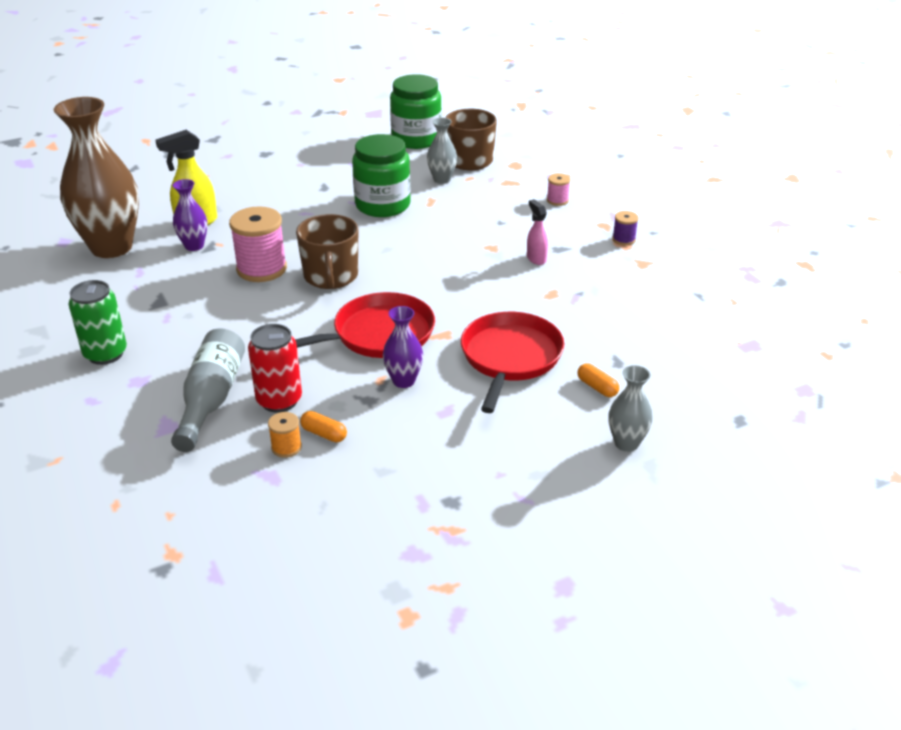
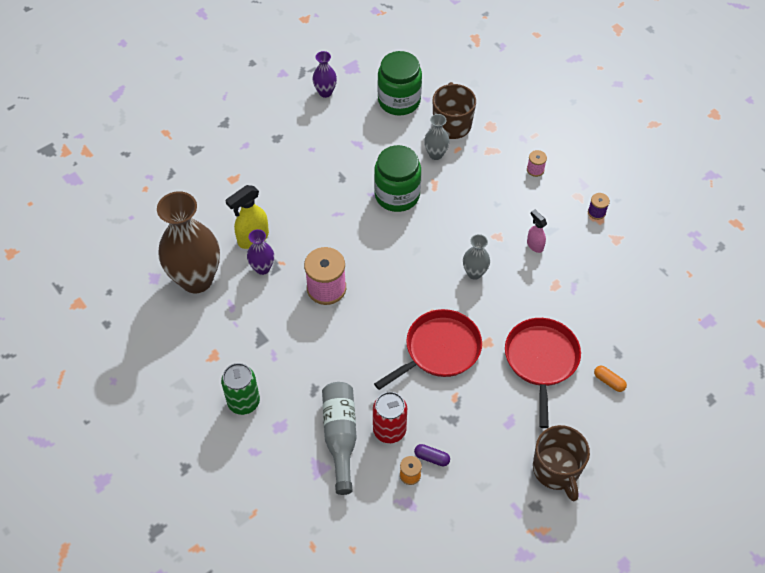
camera: 10 degrees left, 20 degrees up
(324, 434) = (431, 458): orange capsule -> purple capsule
(331, 276) = (383, 289): brown mug -> brown mug (556, 470)
(403, 381) = (471, 396): purple vase -> purple vase (325, 92)
(626, 443) = (639, 433): grey vase -> grey vase (474, 273)

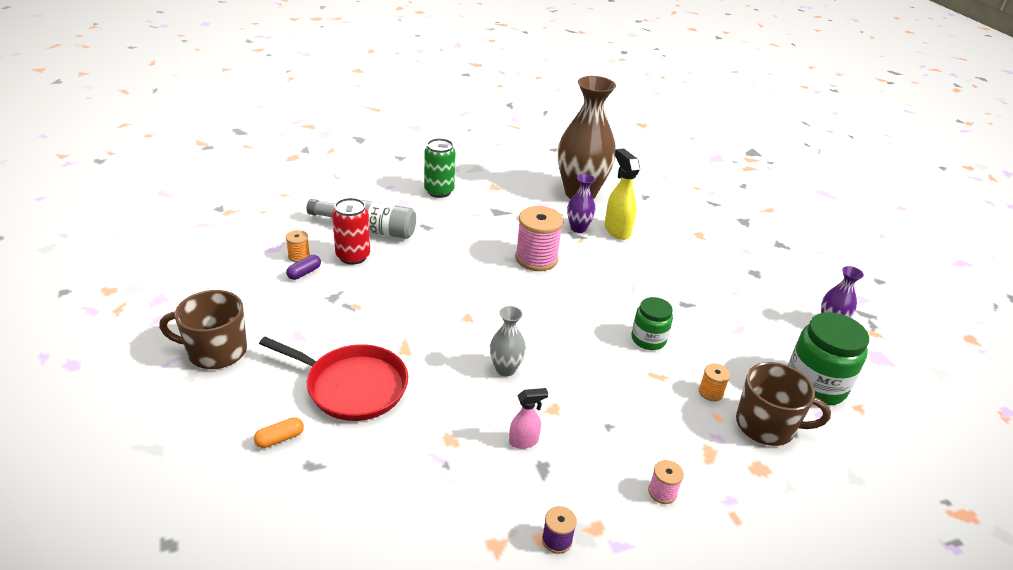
camera: 105 degrees right, 20 degrees down
(397, 195) = (648, 339): green jar -> green jar, size x0.61
(435, 154) = (710, 392): grey vase -> orange spool
(439, 350) = (418, 311): red pan -> none

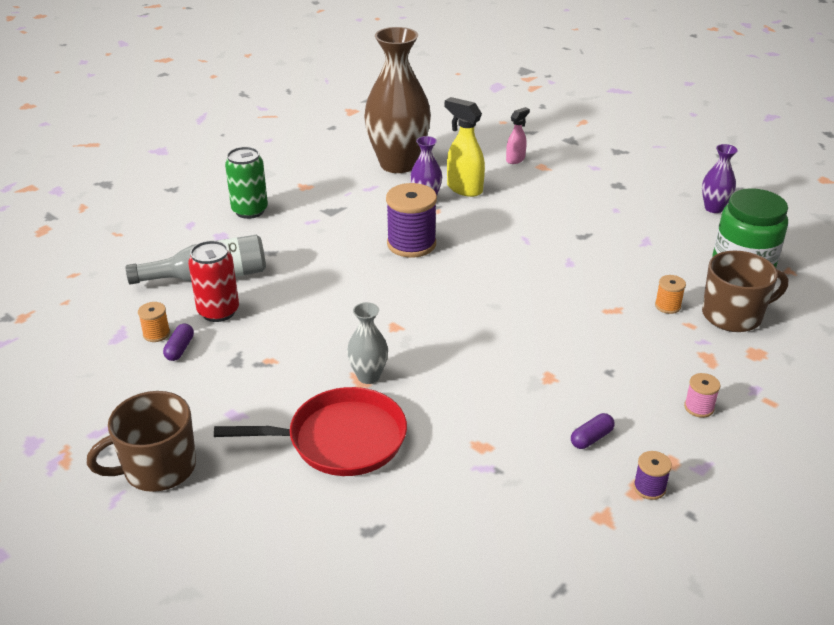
camera: 25 degrees left, 0 degrees up
(280, 438) = (314, 521): orange capsule -> none
(505, 369) = (475, 360): grey vase -> grey vase (368, 376)
(524, 441) = (549, 417): pink spray bottle -> pink spray bottle (515, 159)
(536, 259) = (411, 244): pink spool -> purple spool
(544, 474) = (591, 438): none -> purple capsule
(648, 339) = (578, 280): green jar -> none

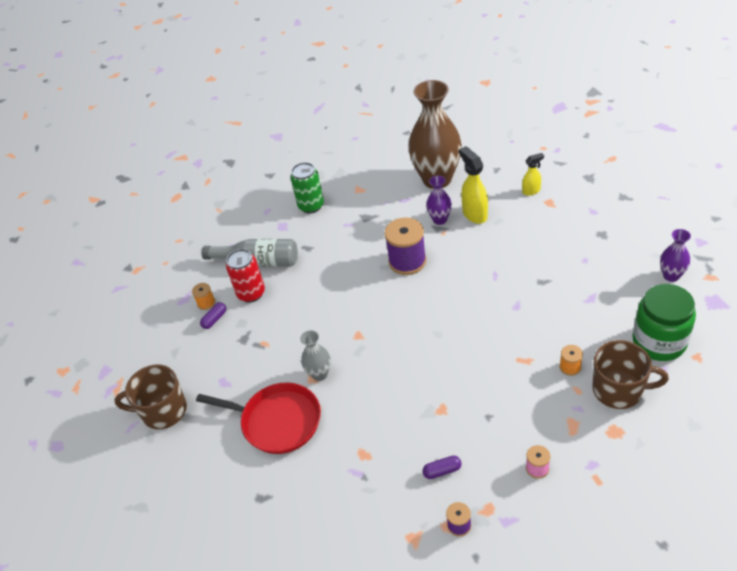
camera: 30 degrees right, 10 degrees up
(515, 159) = (531, 191): pink spray bottle -> yellow spray bottle

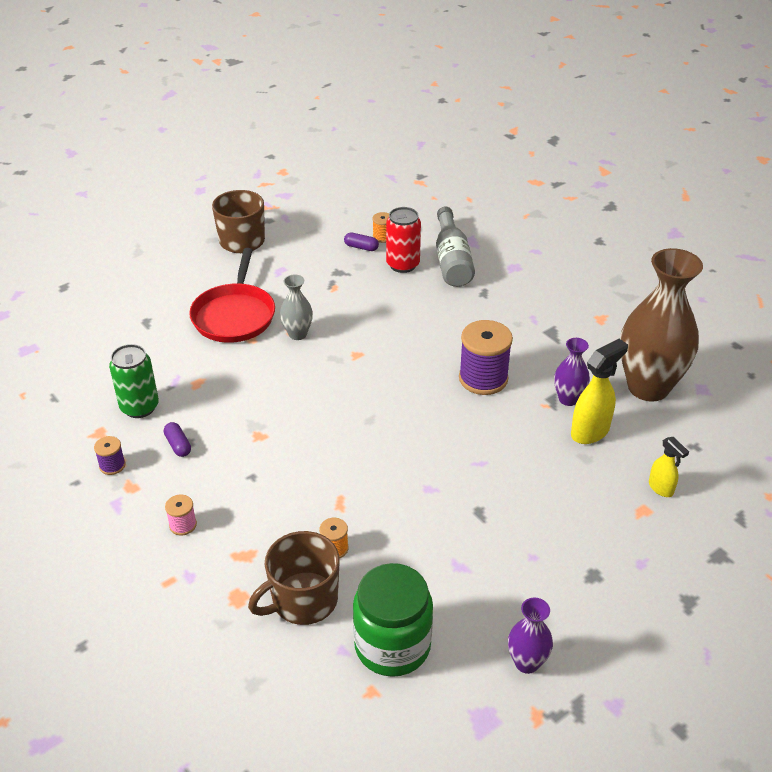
camera: 70 degrees right, 5 degrees down
(311, 206) = (556, 283): green can -> green can (139, 407)
(619, 390) = (303, 600): brown mug -> brown mug turned 60 degrees clockwise

